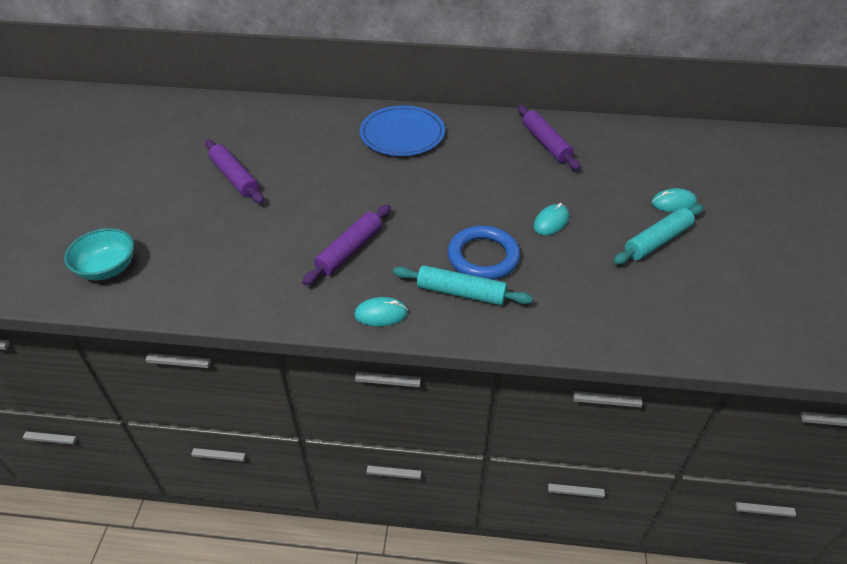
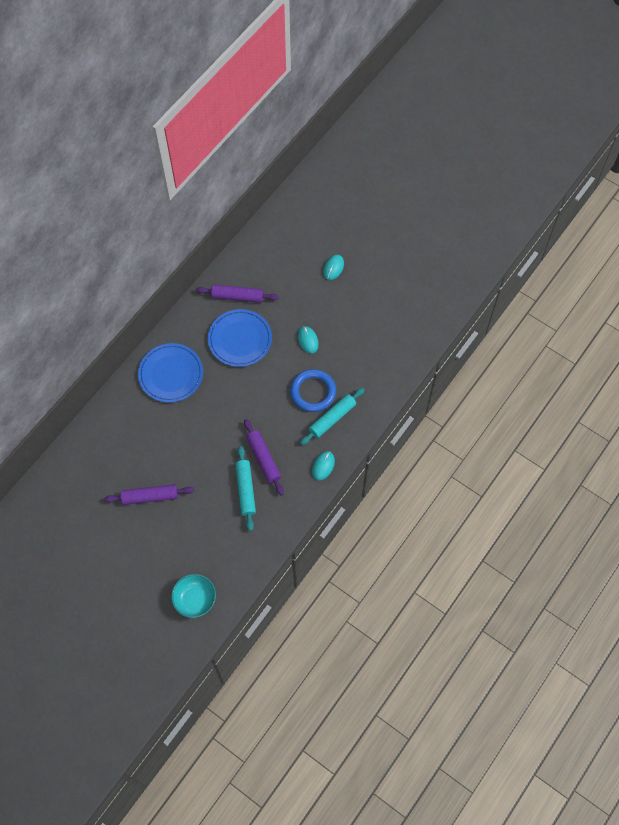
camera: 60 degrees left, 20 degrees up
(494, 166) = (240, 339): none -> blue plate
(657, 241) = (356, 298): turquoise rolling pin -> turquoise rolling pin (246, 490)

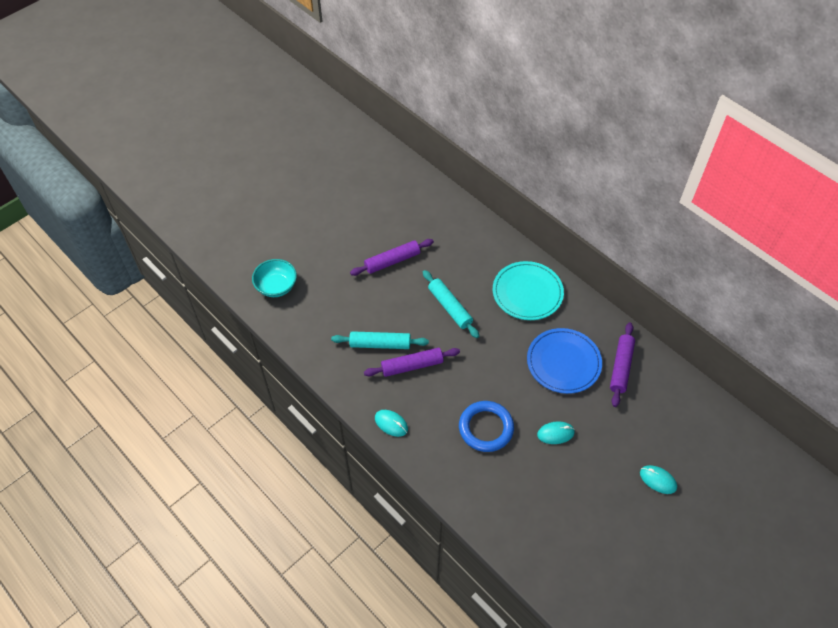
camera: 100 degrees right, 10 degrees down
(150, 496) = (392, 261): purple rolling pin -> purple rolling pin turned 60 degrees clockwise
(171, 374) = (527, 293): blue plate -> turquoise plate
(332, 418) = (448, 443): turquoise rolling pin -> turquoise rolling pin (450, 307)

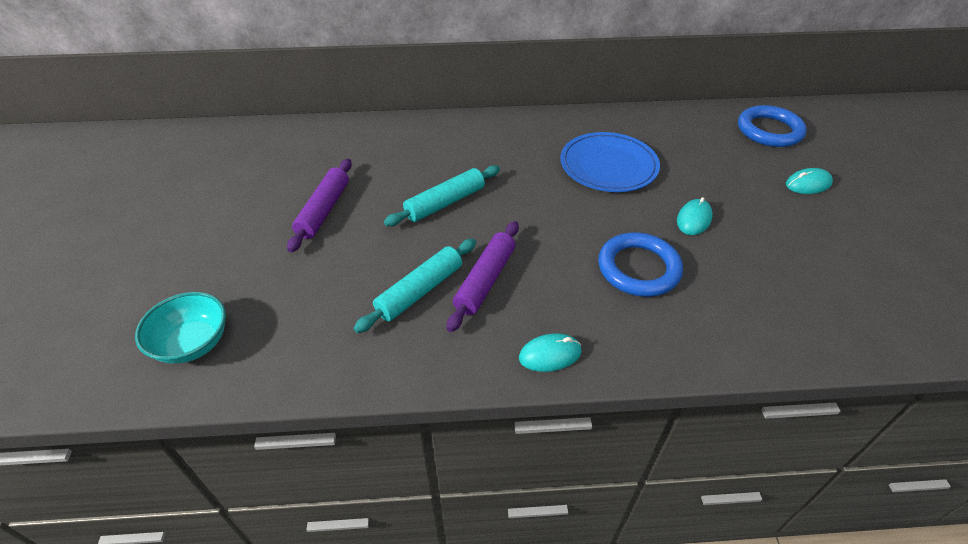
camera: 50 degrees left, 10 degrees down
(450, 307) = (445, 203): turquoise rolling pin -> turquoise rolling pin turned 45 degrees counterclockwise
(527, 293) = (497, 142): turquoise plate -> none
(621, 367) = (651, 136): purple rolling pin -> none
(703, 432) = (769, 130): none -> blue ring

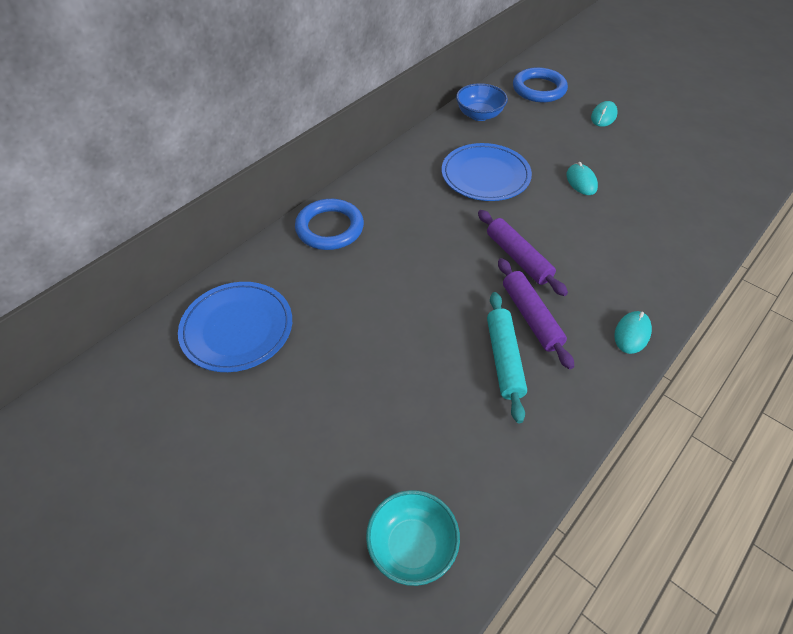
camera: 45 degrees left, 5 degrees up
(296, 154) = (237, 329): none -> blue plate
(324, 210) = (341, 357): purple rolling pin -> purple rolling pin (518, 258)
(445, 203) = (422, 281): turquoise rolling pin -> none
(638, 268) = (598, 238): blue ring -> blue ring (330, 228)
(674, 122) = (479, 115): none -> blue bowl

